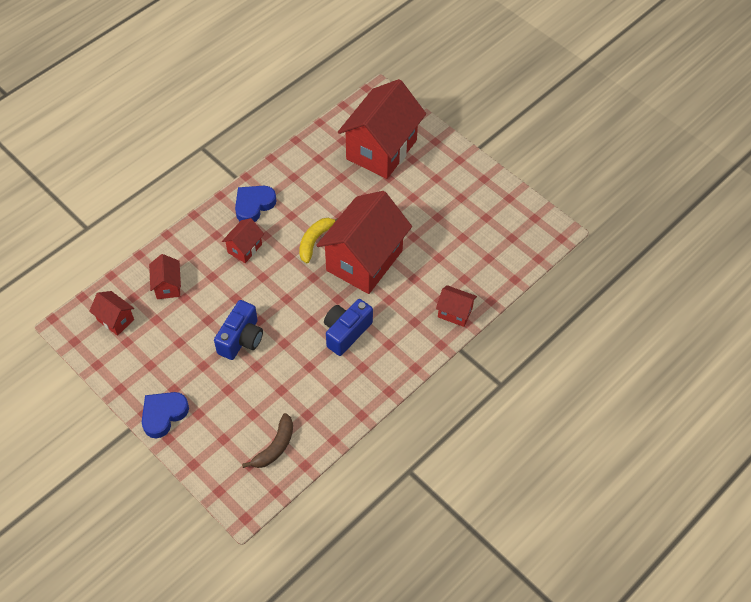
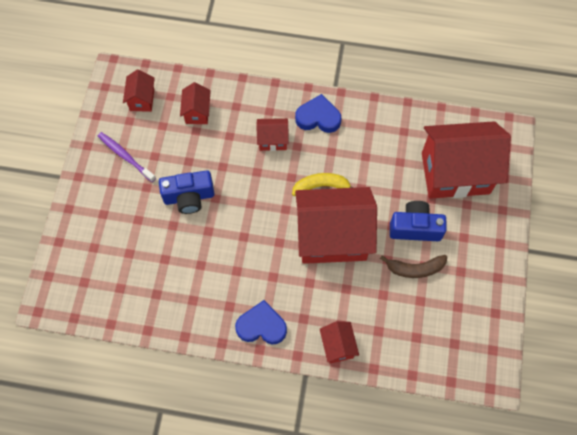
camera: 55 degrees right, 10 degrees up
(158, 364) = (125, 156): none -> purple toothbrush
(163, 415) = (85, 191): blue heart -> blue heart (261, 326)
(168, 286) = (197, 112): red house -> red house turned 45 degrees counterclockwise
(275, 447) = (111, 290): brown banana -> brown banana (415, 268)
(346, 332) = (253, 271): blue camera -> blue camera (415, 227)

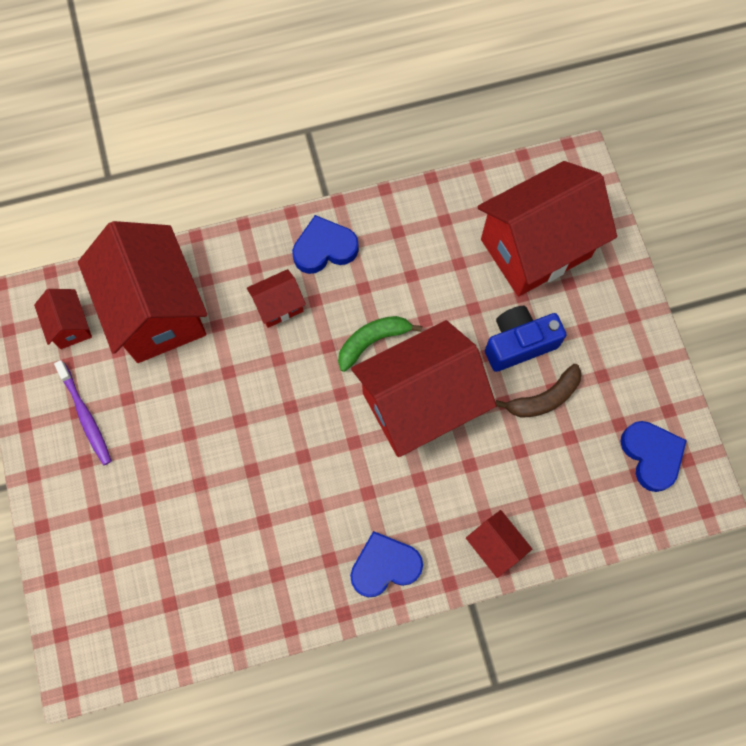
camera: 25 degrees left, 5 degrees up
(125, 156) = (86, 416): purple toothbrush -> purple toothbrush turned 135 degrees counterclockwise
(189, 197) = (203, 435): blue camera -> none
(197, 112) = (156, 311): red house -> red house, size x2.24
(321, 186) = (372, 341): yellow banana -> green banana
(469, 336) = (651, 455): none -> blue heart

